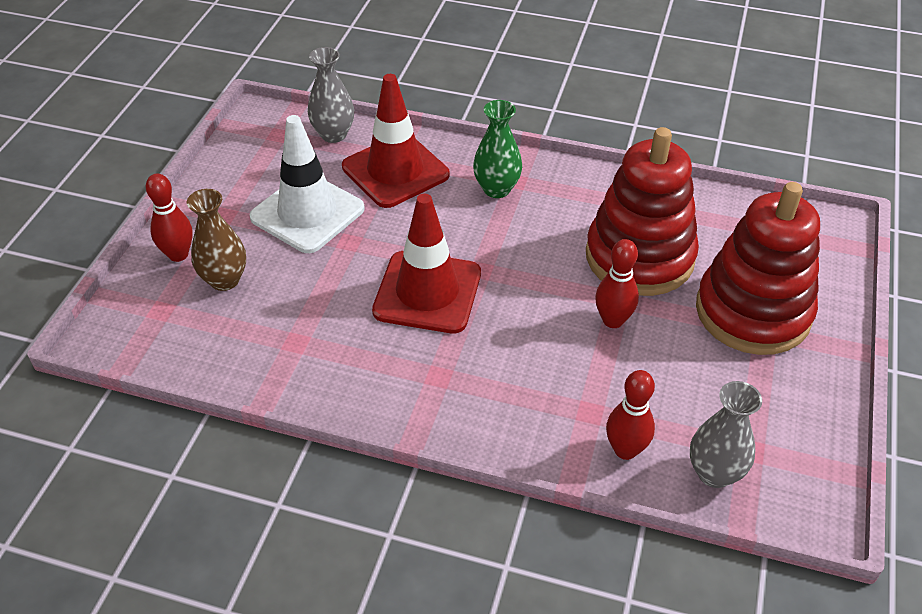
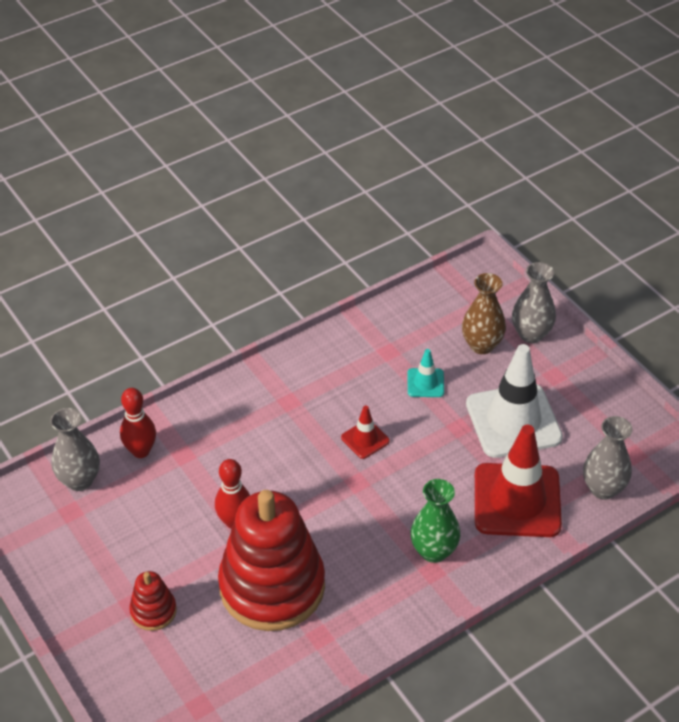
camera: 130 degrees right, 0 degrees up
(178, 254) = (531, 334): red bowling pin -> grey vase
(314, 291) = (425, 383): none -> turquoise traffic cone
(427, 292) = (365, 439): red traffic cone -> red traffic cone, size x0.46
(752, 312) = (153, 611): red stacking toy -> red stacking toy, size x0.43

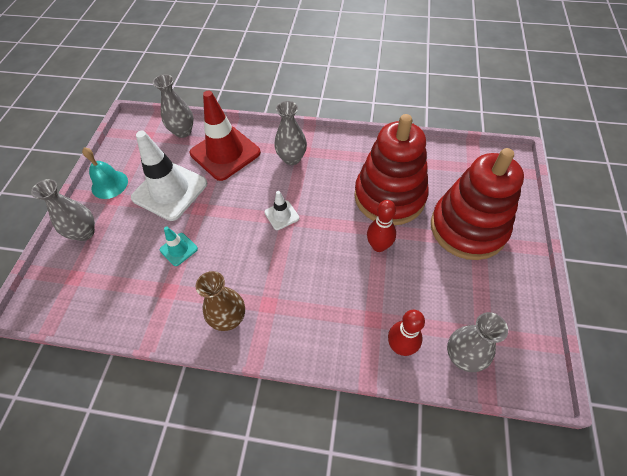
camera: 135 degrees left, 10 degrees up
(153, 611) = (468, 228): red stacking toy -> red stacking toy, size x2.32
(365, 439) = (254, 240): red traffic cone -> none
(367, 481) = (281, 215): none -> white traffic cone
(434, 551) = (292, 158): green vase -> grey vase
(481, 345) = (117, 248): brown vase -> brown vase (229, 318)
(582, 382) = (109, 184): none -> turquoise bell

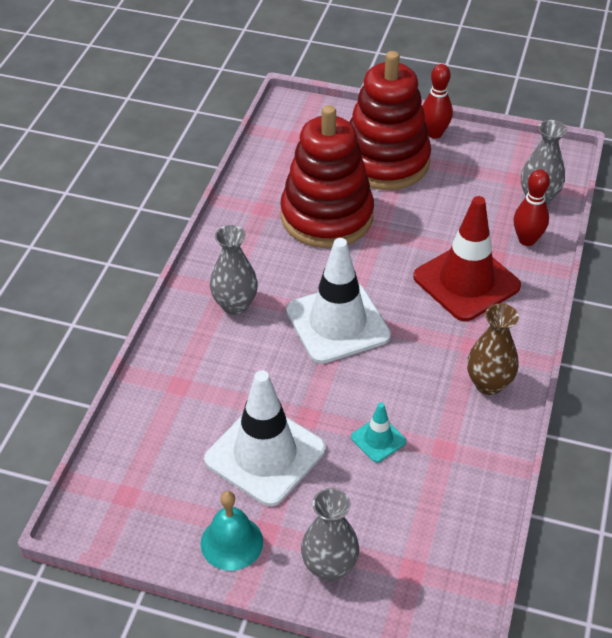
camera: 85 degrees left, 10 degrees down
(183, 131) = (133, 441): grey vase -> none
(225, 153) = (201, 383): red traffic cone -> red traffic cone (466, 282)
(281, 215) = (337, 323): white traffic cone -> white traffic cone, size x2.18
(378, 246) = (400, 237): red bowling pin -> red bowling pin (434, 133)

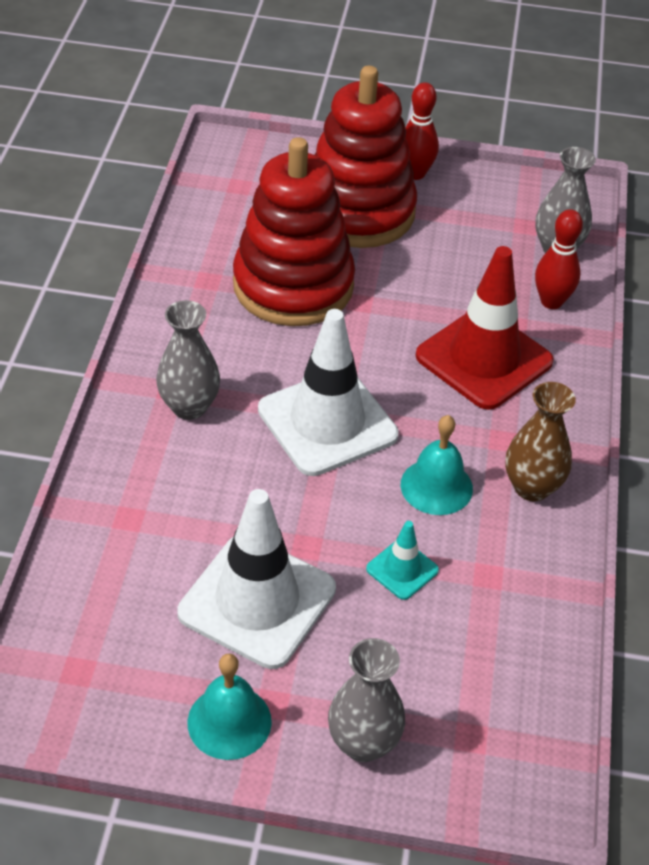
camera: 10 degrees left, 0 degrees up
(414, 378) = (436, 486): none -> turquoise bell

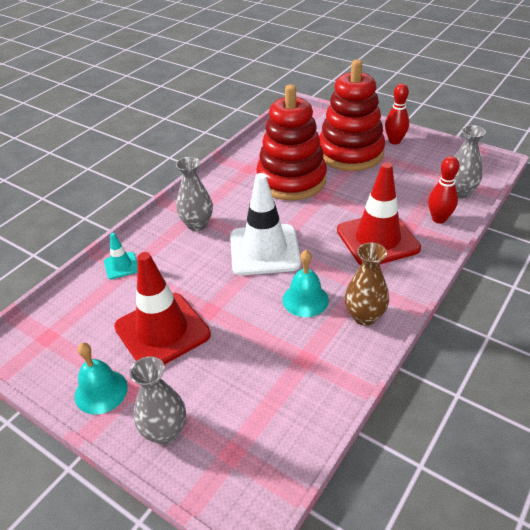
camera: 30 degrees right, 5 degrees down
(257, 601) = (162, 331): white traffic cone -> red traffic cone
(402, 569) = (255, 339): turquoise traffic cone -> turquoise traffic cone (121, 266)

